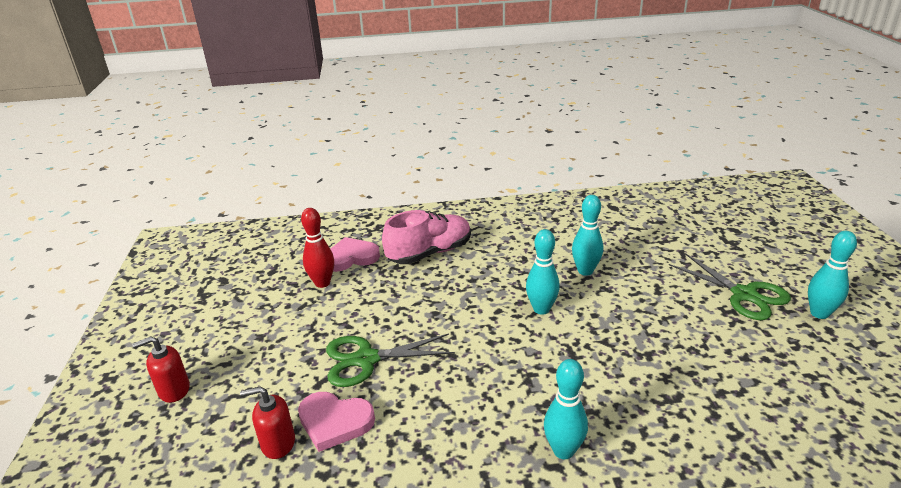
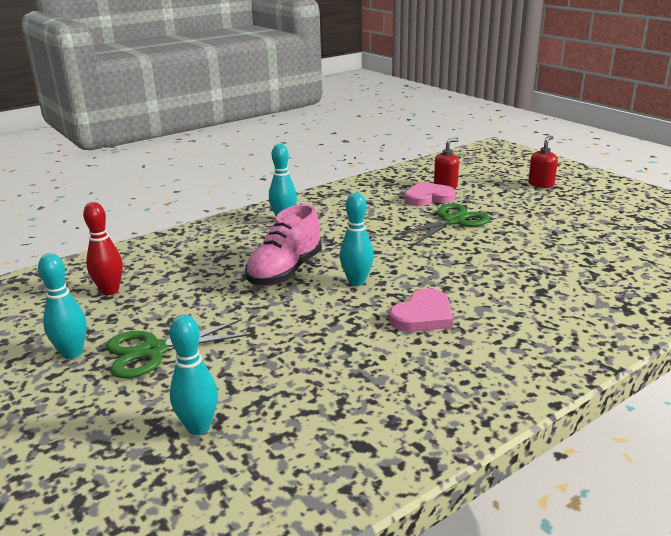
camera: 150 degrees right, 5 degrees down
(322, 283) = (570, 248): red bowling pin -> red bowling pin (110, 291)
(351, 257) = (589, 272): pink heart -> pink heart (423, 316)
(429, 253) = (523, 298): pink shoe -> pink shoe (285, 271)
(585, 271) = (339, 327): turquoise bowling pin -> turquoise bowling pin (198, 427)
(744, 295) = (153, 351): green scissors -> green scissors turned 45 degrees counterclockwise

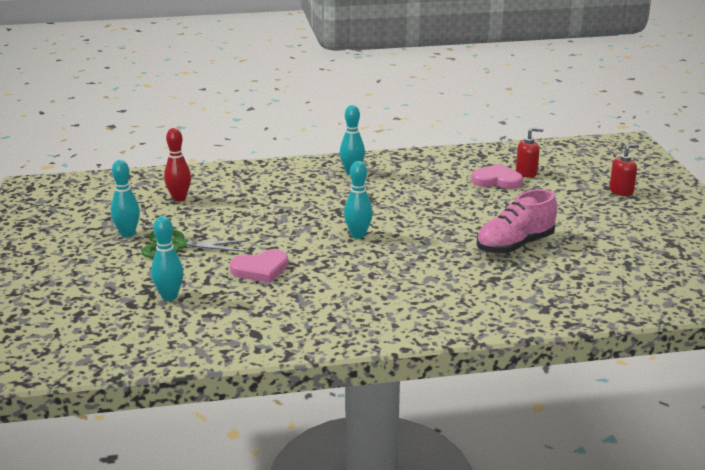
camera: 25 degrees right, 0 degrees up
(285, 271) = (313, 214): pink shoe -> pink shoe (515, 245)
(423, 316) = (380, 271): pink heart -> pink heart (260, 269)
(453, 221) = (493, 206): green scissors -> none

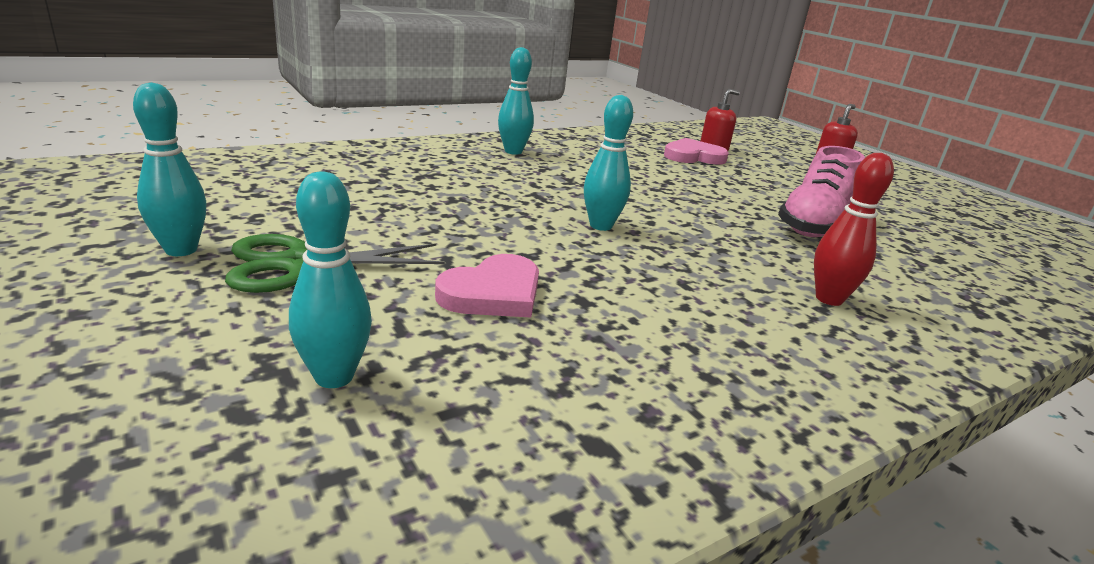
camera: 25 degrees left, 0 degrees up
(179, 198) = (266, 188): red bowling pin -> red bowling pin (829, 299)

